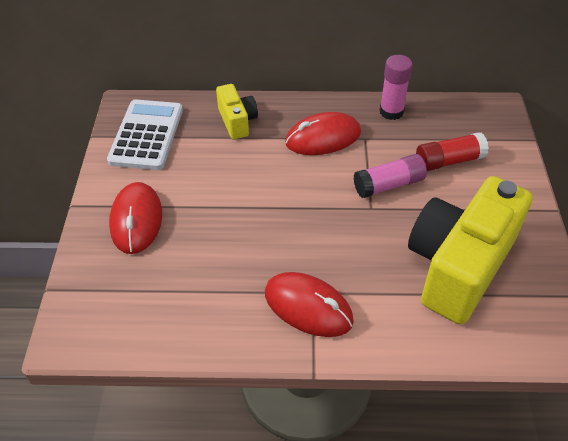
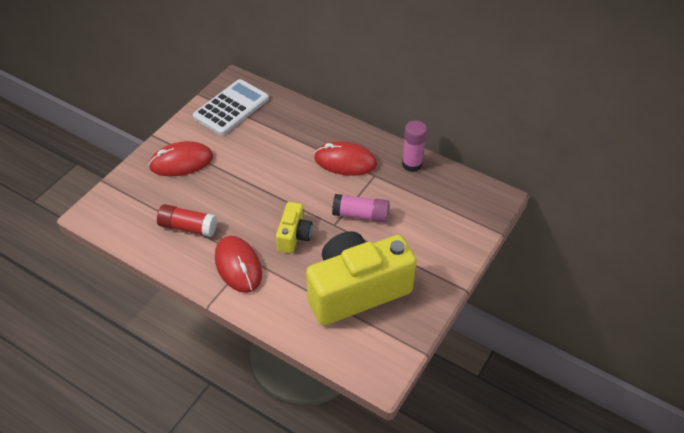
camera: 30 degrees right, 0 degrees up
(136, 220) = (181, 162): red mouse -> red mouse turned 45 degrees clockwise
(237, 121) = (297, 124): yellow camera -> yellow camera (294, 236)
(449, 161) = (419, 218): red glue stick -> red glue stick (188, 227)

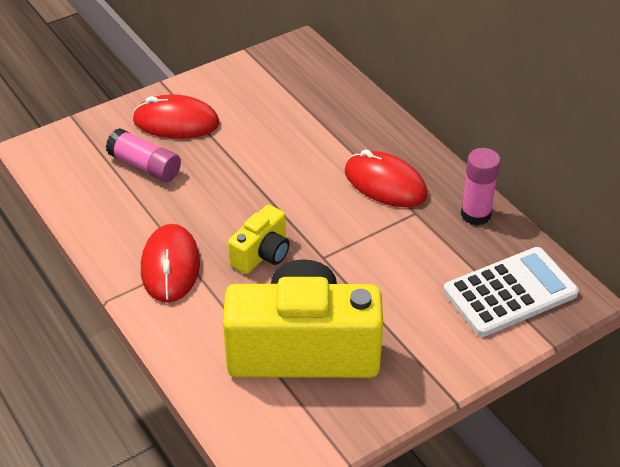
camera: 25 degrees right, 5 degrees down
(188, 227) = (138, 200): red glue stick -> none
(231, 108) = (275, 76): white calculator -> white calculator (510, 292)
(360, 215) = (366, 256): pink glue stick -> pink glue stick (145, 166)

